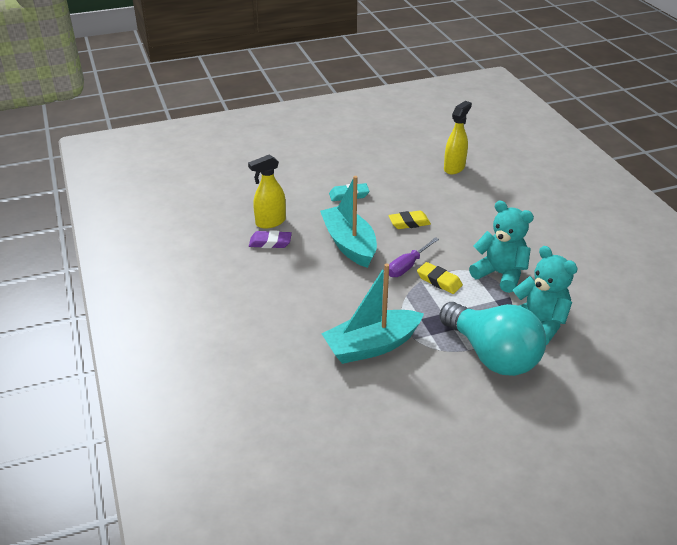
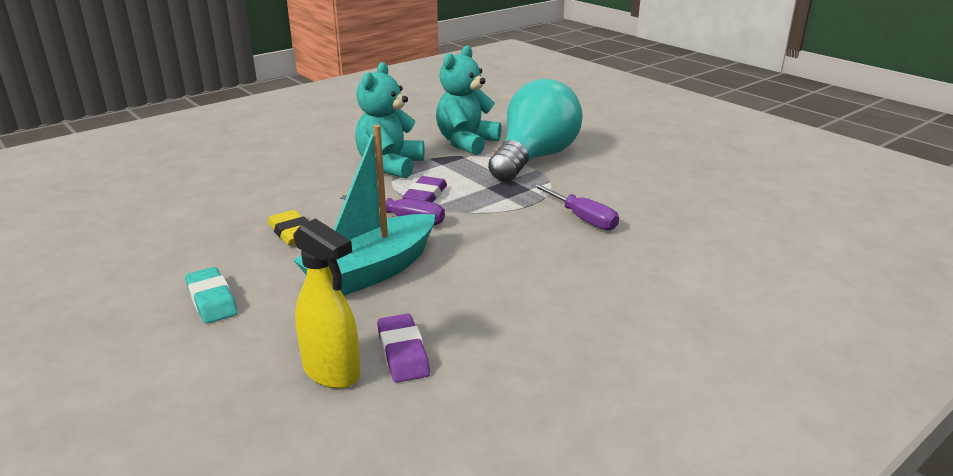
camera: 110 degrees left, 10 degrees down
(371, 346) = (582, 218): turquoise boat -> purple screwdriver
(439, 281) = (425, 196): yellow eraser -> purple eraser
(454, 168) = (113, 219): yellow spray bottle -> none

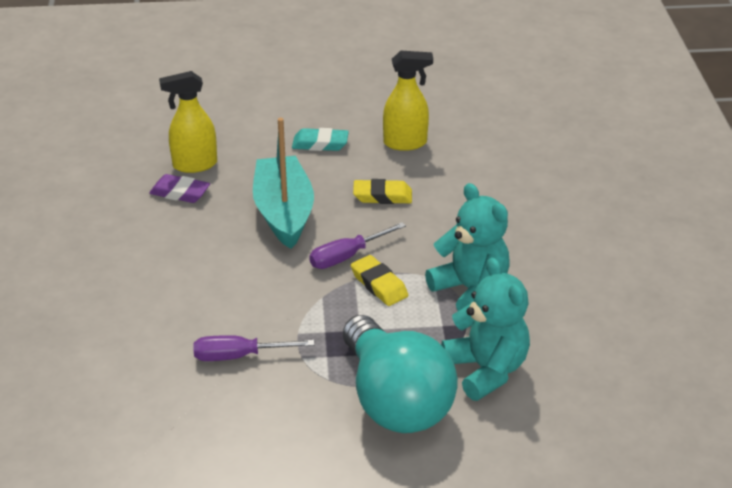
camera: 125 degrees right, 10 degrees up
(176, 251) = (405, 143): none -> yellow spray bottle
(425, 196) = (379, 284): purple eraser -> yellow eraser

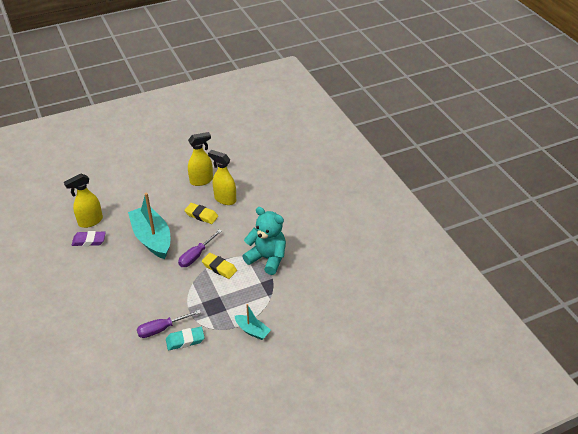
camera: 20 degrees left, 5 degrees up
(320, 144) = (155, 192): turquoise eraser -> turquoise eraser (185, 340)
(382, 196) = (201, 215): yellow eraser -> yellow eraser turned 45 degrees clockwise
(395, 400) = (252, 331): turquoise light bulb -> turquoise boat
(434, 180) = (225, 199): none -> yellow spray bottle
(486, 370) = (291, 301): turquoise teddy bear -> none

